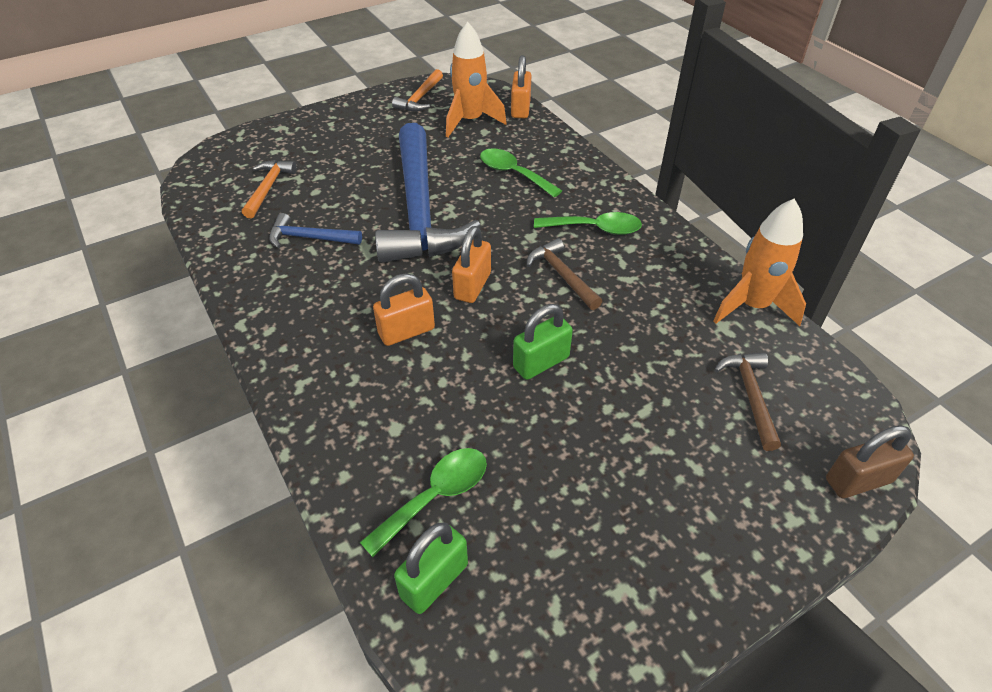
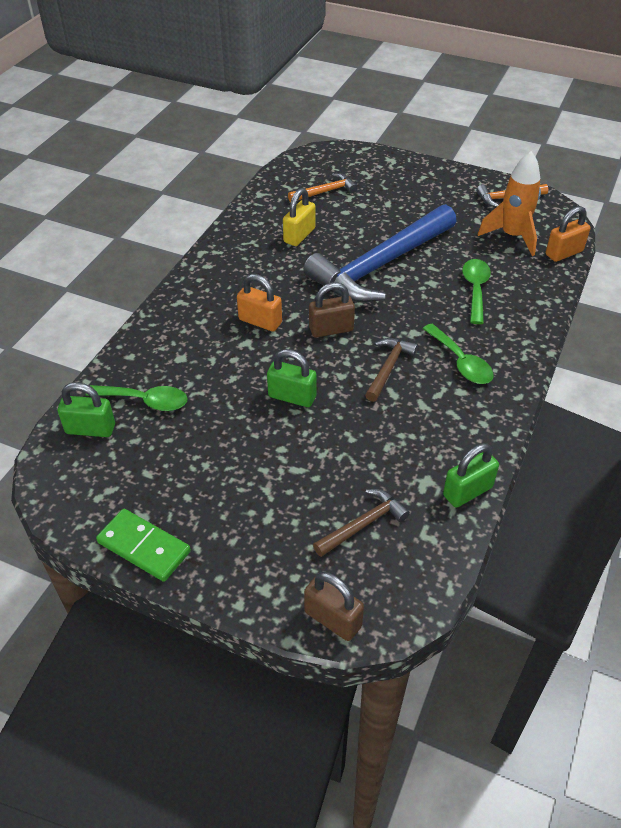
camera: 55 degrees right, 0 degrees up
(310, 238) = (299, 235): blue hammer -> yellow padlock
(472, 286) = (331, 329): orange padlock -> brown padlock
(672, 611) = (144, 547): none -> green domino
(752, 306) = (467, 491): orange rocket -> green padlock

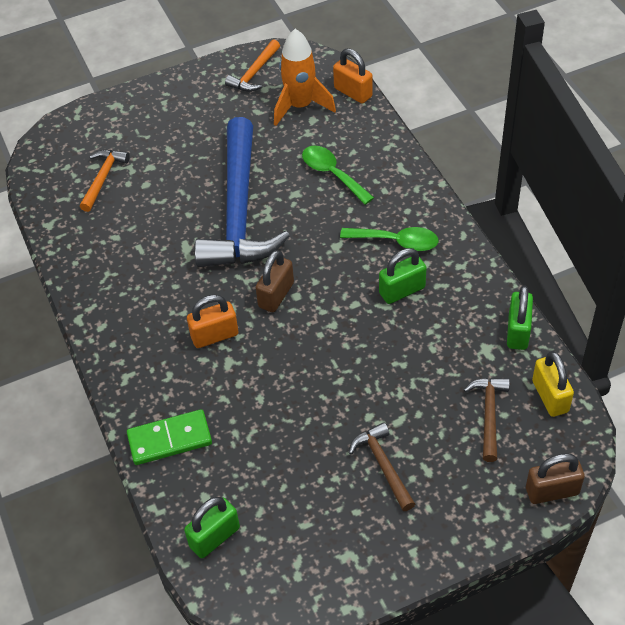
camera: 45 degrees left, 5 degrees up
(144, 547) = (380, 573): green domino -> green domino (170, 439)
(146, 401) = (223, 476): green spoon -> none
(292, 397) = (322, 372): green padlock -> green padlock (402, 290)
(299, 235) = (139, 236): yellow padlock -> yellow padlock (550, 396)
(388, 368) = (356, 290): brown hammer -> brown hammer (383, 465)
(564, 253) = (353, 92): orange padlock -> orange padlock turned 60 degrees counterclockwise

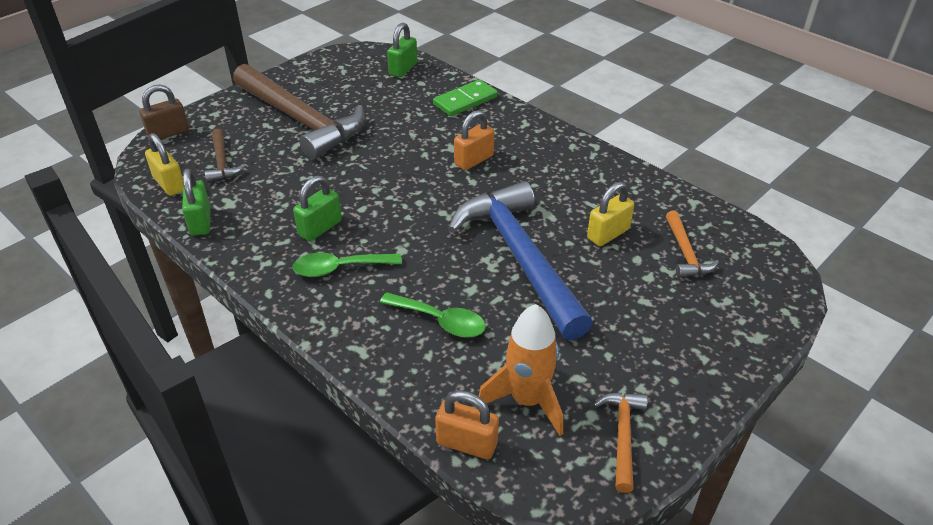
camera: 155 degrees right, 10 degrees down
(150, 213) = (608, 234): none -> yellow padlock
(276, 295) = (438, 198): brown padlock -> none
(383, 465) = (300, 120): brown hammer -> brown hammer, size x2.27

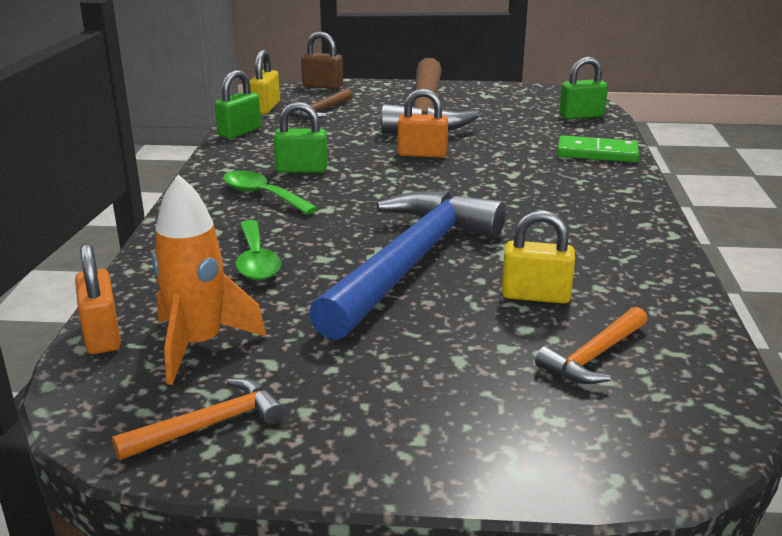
camera: 50 degrees right, 15 degrees down
(474, 160) = (516, 189): orange padlock -> orange padlock (422, 154)

